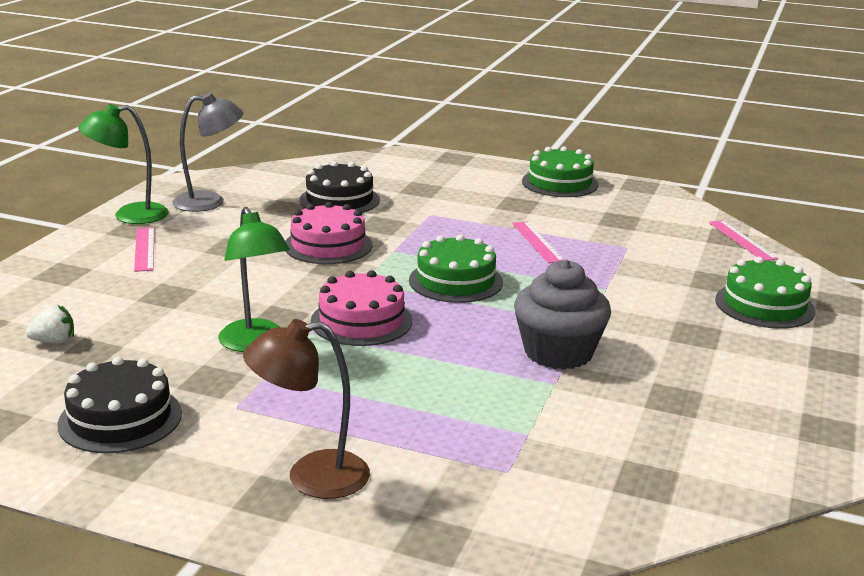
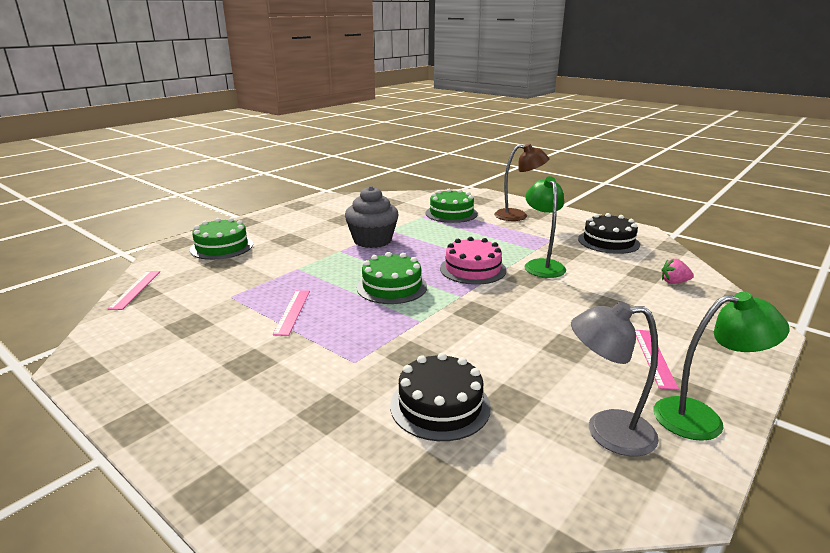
camera: 160 degrees left, 0 degrees up
(54, 341) = (674, 282): white strawberry -> pink strawberry
(328, 245) = (475, 335): pink cake -> none
(560, 183) = (155, 392): green cake -> green cake (451, 213)

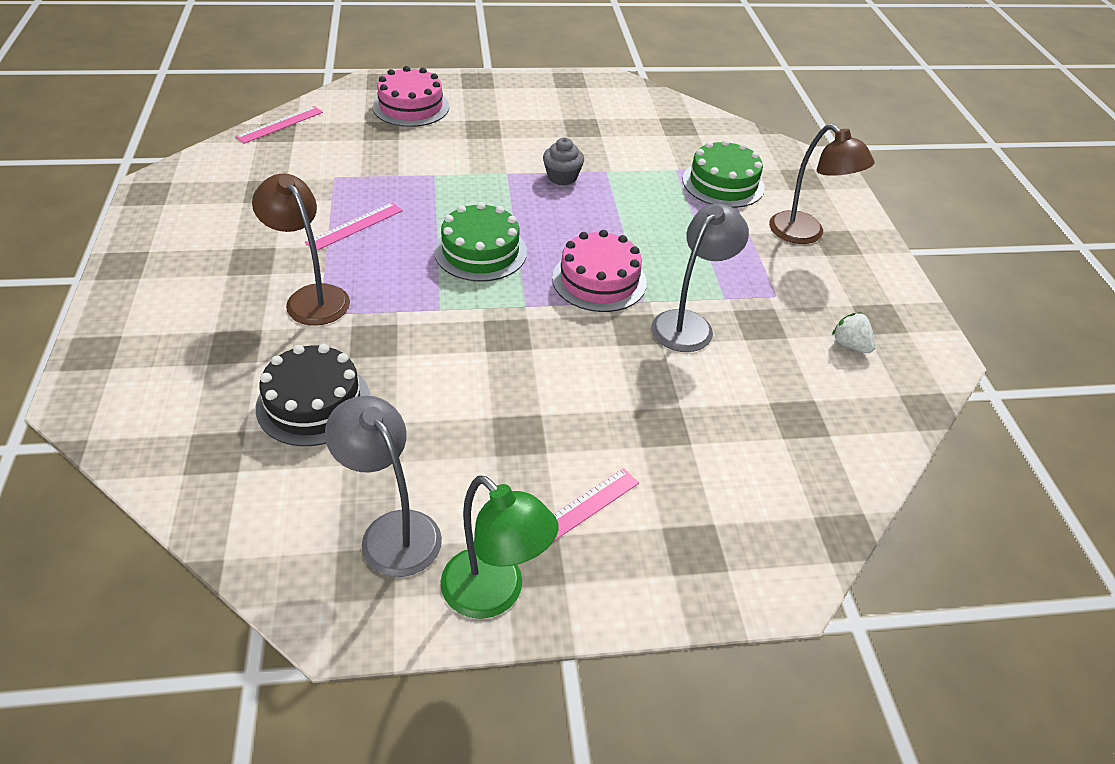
camera: 40 degrees right, 20 degrees up
(222, 247) = (411, 107): green cake -> pink cake
(332, 358) = (311, 297): none -> brown lamp
(372, 240) = (562, 177): grey cupcake -> grey cupcake, size x0.55
(542, 265) = (689, 324): green lamp -> grey lamp
(608, 241) = (850, 345): black cake -> white strawberry
(674, 282) = (809, 454): pink strawberry -> none

